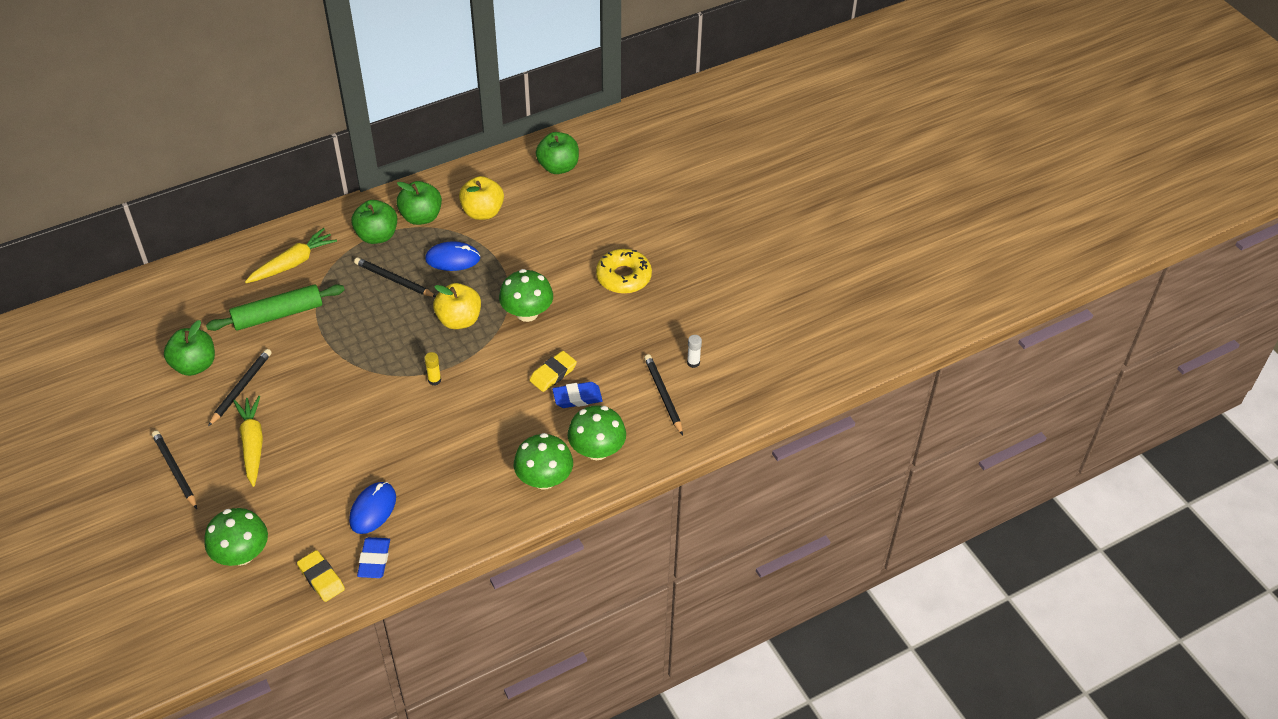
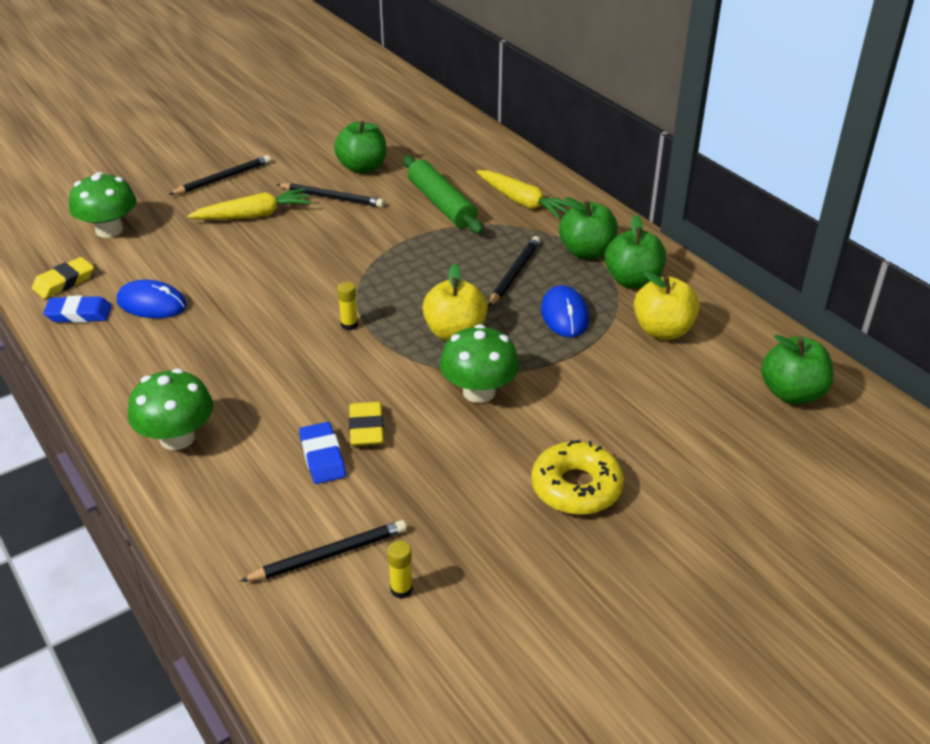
camera: 85 degrees right, 10 degrees down
(553, 374) = (366, 428): yellow eraser -> yellow eraser turned 45 degrees clockwise
(597, 450) = (223, 486): green mushroom -> none
(693, 362) = (401, 589): white glue stick -> yellow glue stick

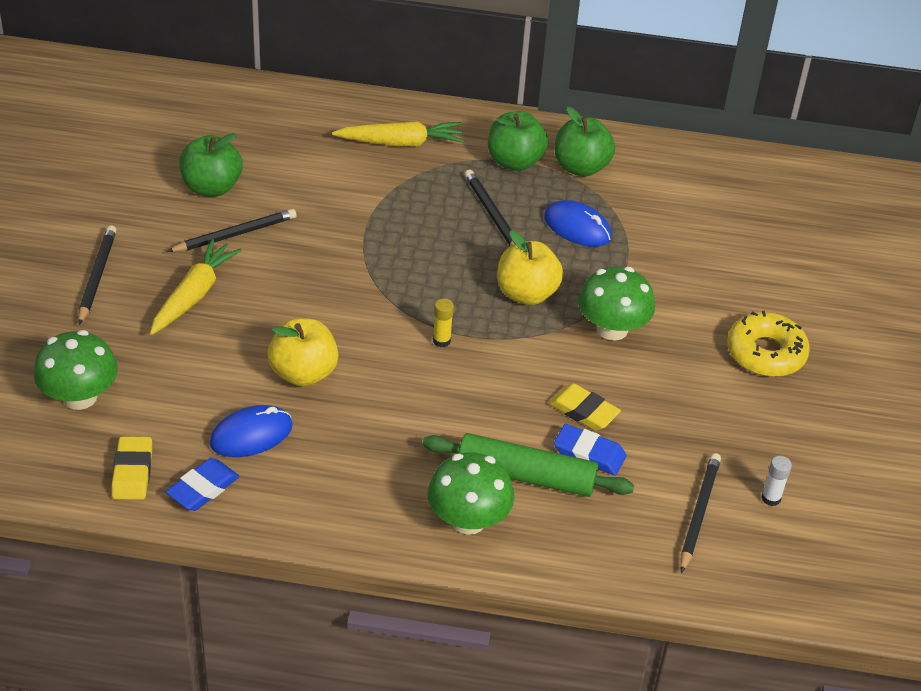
camera: 50 degrees left, 5 degrees up
(401, 589) = (771, 498): yellow glue stick -> white glue stick
(441, 204) = (339, 184): green rolling pin -> green rolling pin (526, 476)
(662, 330) = (655, 197): yellow apple -> yellow apple (303, 373)
(791, 393) = (789, 195): green apple -> none

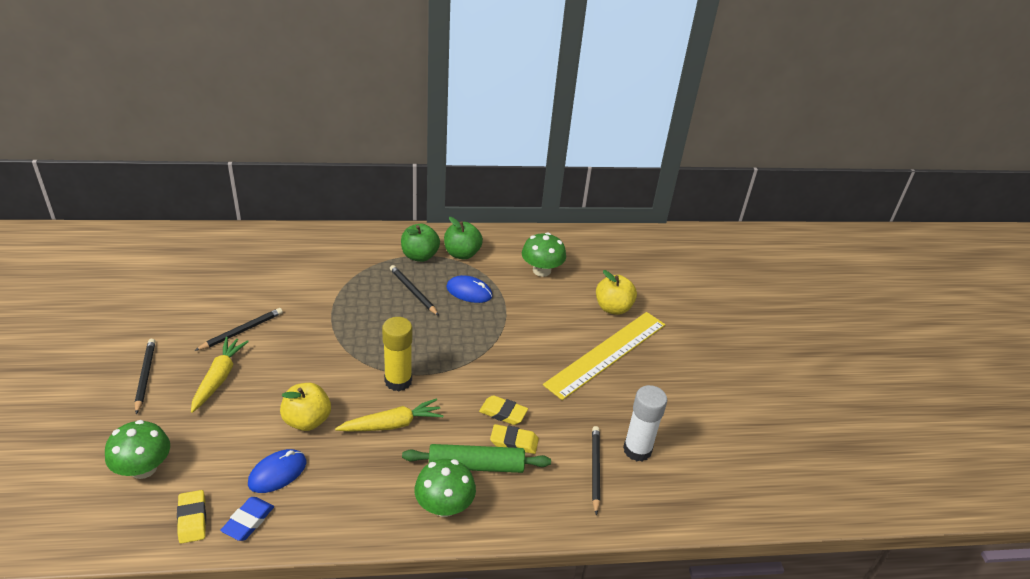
camera: 15 degrees left, 5 degrees down
(212, 187) = (220, 301): green apple -> none
(401, 143) = (344, 254): yellow carrot -> yellow carrot (392, 424)
(441, 340) = (398, 381): yellow glue stick -> yellow glue stick, size x2.21
(526, 294) = (447, 340): yellow apple -> yellow apple (613, 308)
(589, 454) = (514, 442): blue eraser -> yellow eraser
(612, 329) = (507, 354): green mushroom -> green mushroom (541, 270)
(766, 353) = (606, 353): yellow donut -> yellow ruler
(771, 498) = (637, 450): white glue stick -> white glue stick, size x2.21

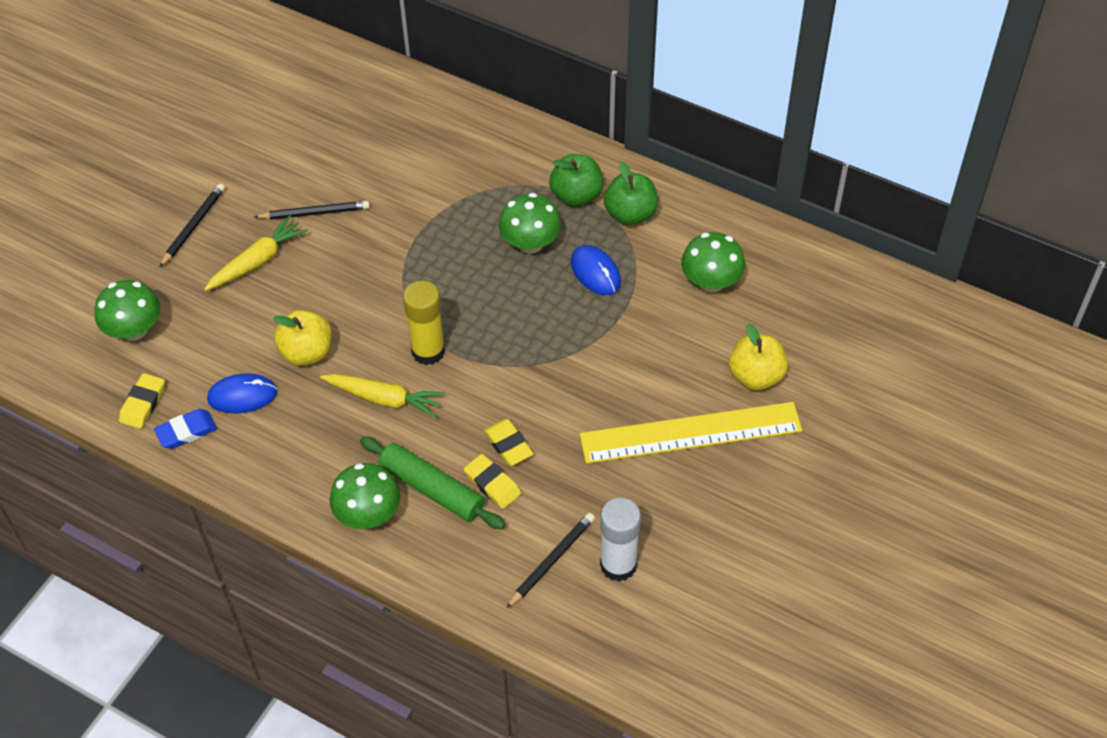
camera: 40 degrees right, 15 degrees up
(413, 292) = (530, 243): black pencil -> green mushroom

